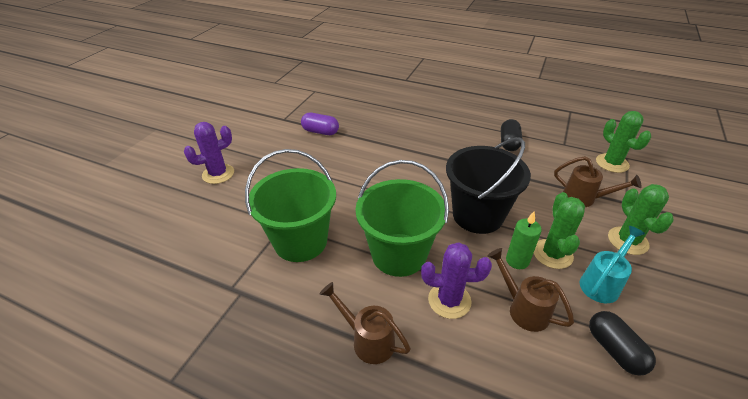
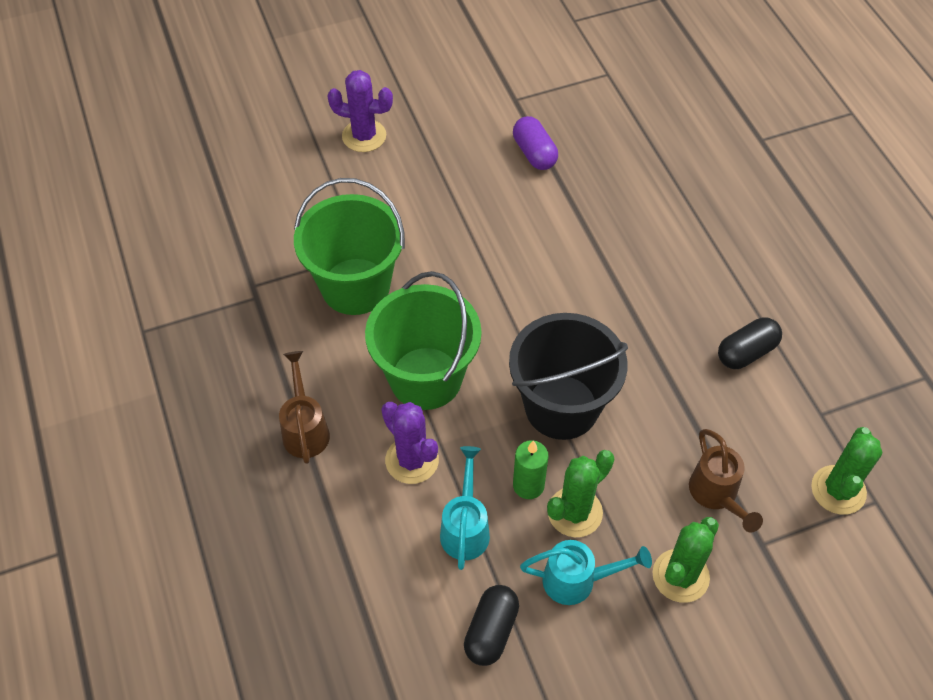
camera: 45 degrees right, 15 degrees up
(523, 308) = (465, 527): brown watering can -> turquoise watering can

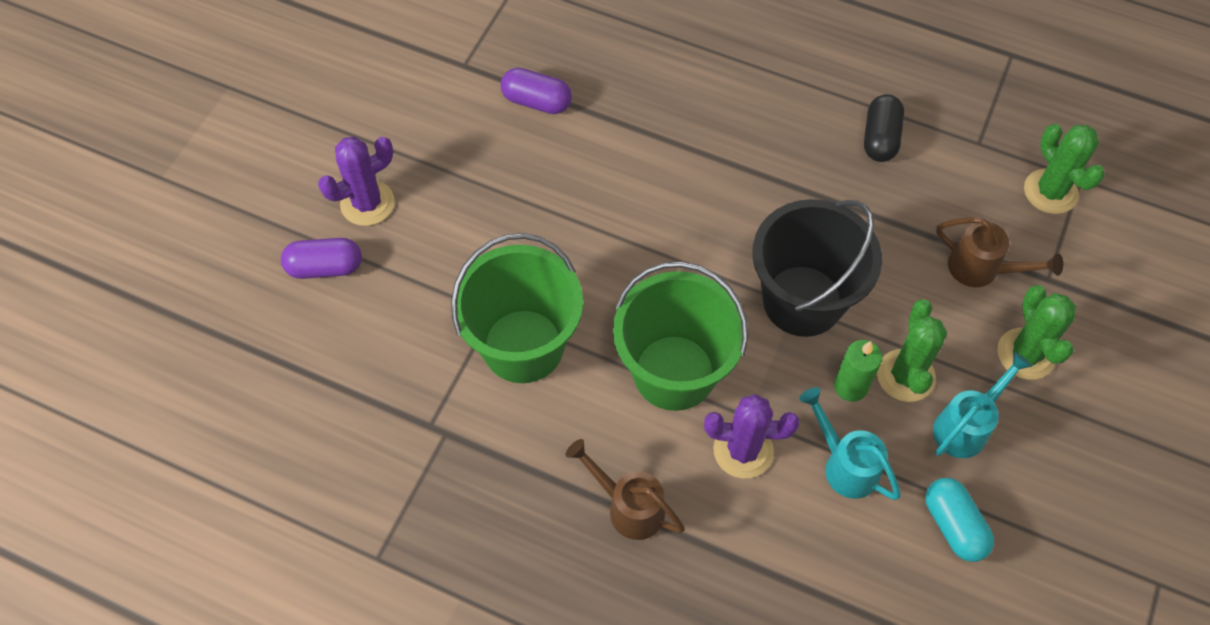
camera: 45 degrees left, 5 degrees up
(299, 153) = (325, 267): none -> purple capsule
(491, 631) = (953, 525): black capsule -> turquoise capsule

